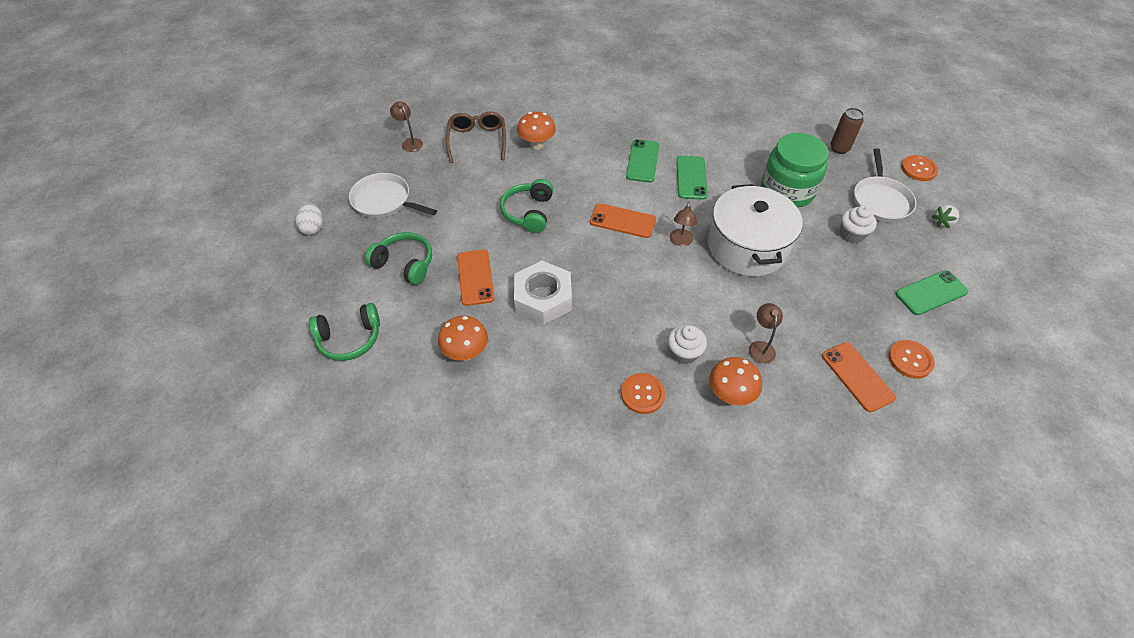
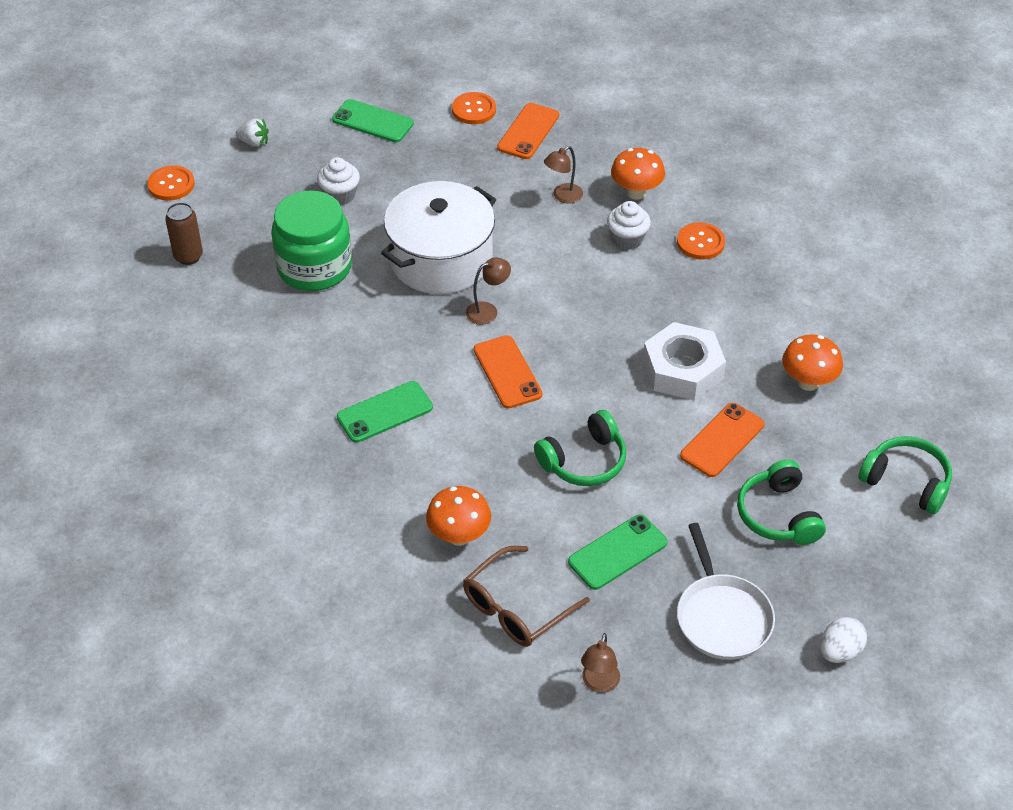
camera: 130 degrees left, 5 degrees down
(691, 178) = (372, 354): green phone -> green phone (617, 552)
(881, 200) = (259, 194): white pan -> none

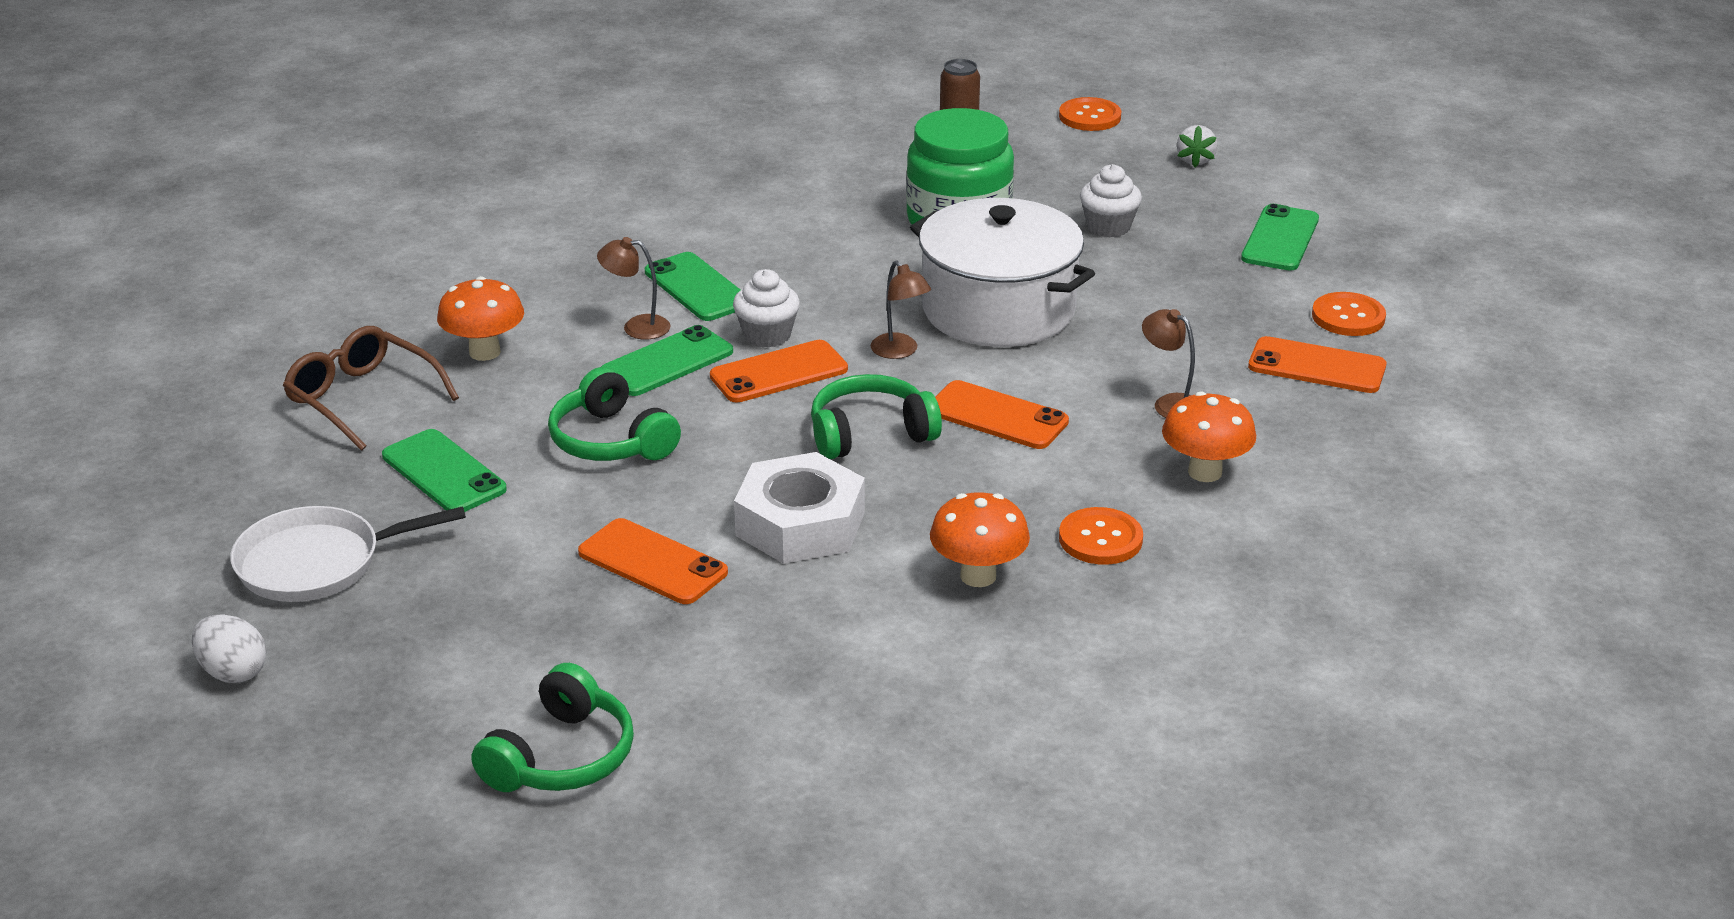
camera: 85 degrees right, 15 degrees down
(486, 431) = (667, 362): none -> green phone
(570, 272) = (997, 416): none -> orange phone
(599, 684) = (229, 464): brown lamp -> brown lamp (636, 327)
(627, 239) = (1087, 466): white cupcake -> white cupcake (767, 335)
(778, 515) = (499, 616): green headphones -> green headphones (870, 434)
(808, 382) = (784, 652): orange mushroom -> orange mushroom (978, 576)

